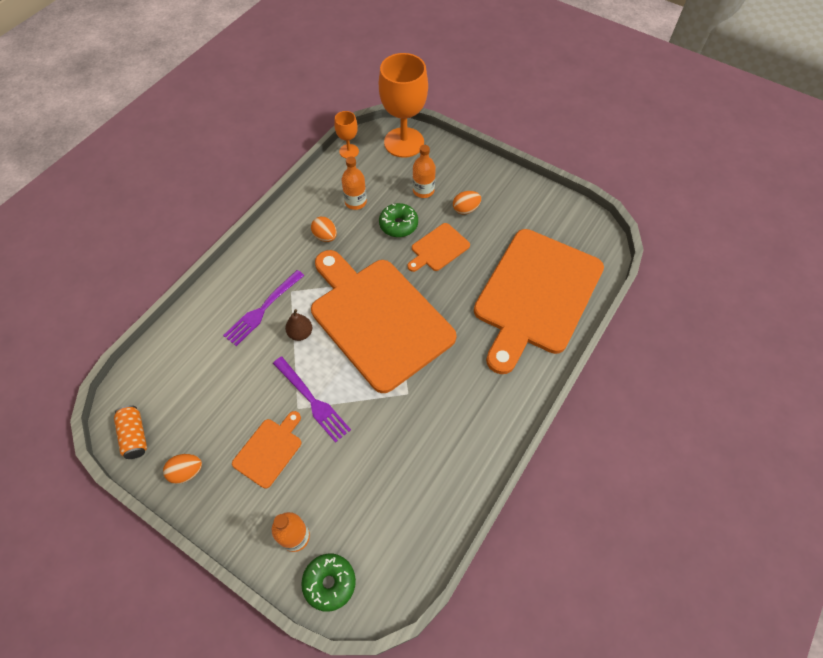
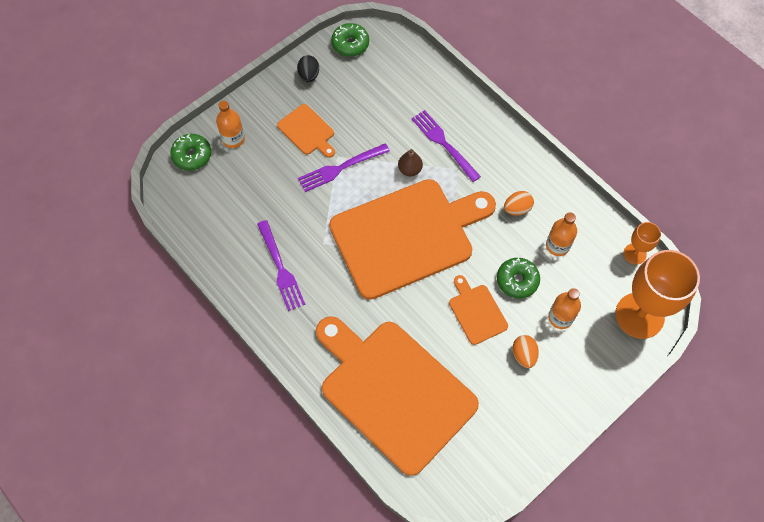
camera: 105 degrees right, 5 degrees up
(135, 436) = (350, 44): orange can -> green donut
(187, 472) = (309, 75): orange egg -> black egg
(449, 427) = (280, 268): none -> purple fork

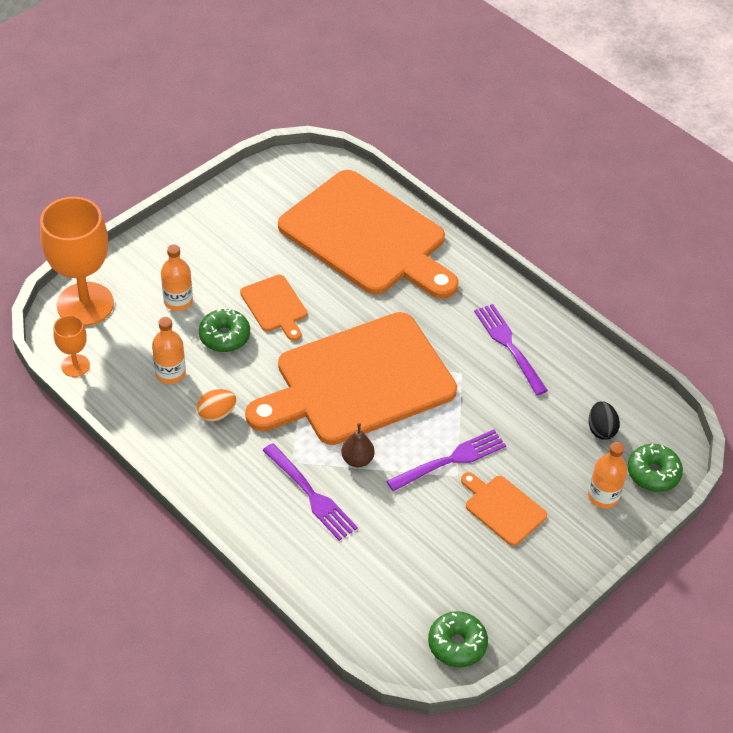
camera: 175 degrees right, 15 degrees down
(309, 75) = (513, 591): black egg -> black egg (601, 429)
(523, 355) = (224, 268): orange egg -> none

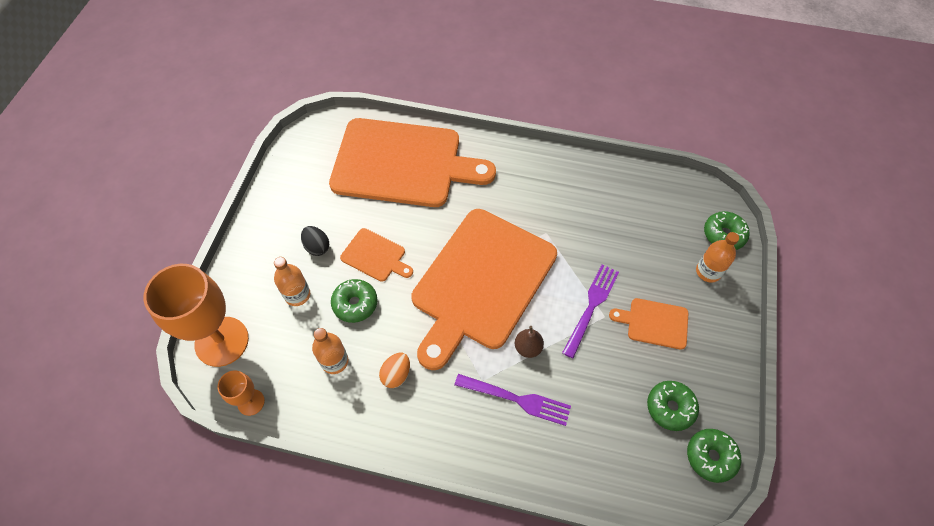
camera: 30 degrees left, 10 degrees up
(453, 584) = (670, 408): none -> green donut
(509, 346) = (561, 194): purple fork -> none
(601, 429) = (667, 222): black egg -> black egg (317, 247)

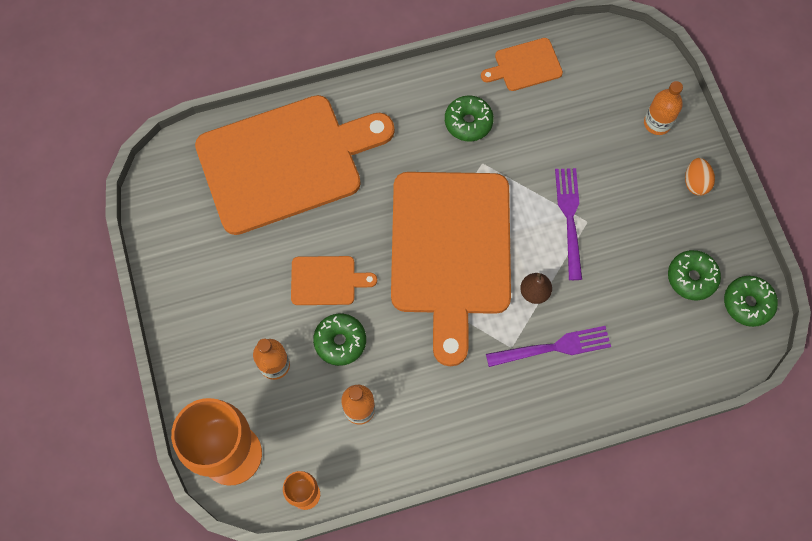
camera: 30 degrees left, 10 degrees up
(317, 247) = (259, 304): black egg -> none
(396, 375) = (427, 388): orange egg -> orange egg (695, 183)
(654, 323) = (635, 203): orange cutting board -> orange cutting board (525, 66)
(723, 235) = (652, 75): green donut -> green donut (468, 122)

